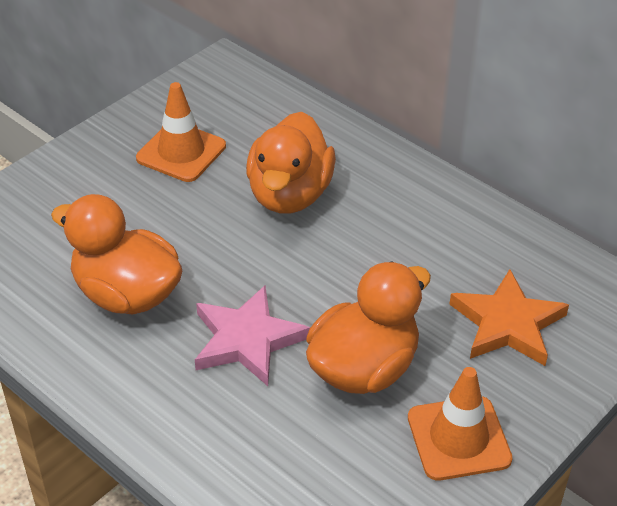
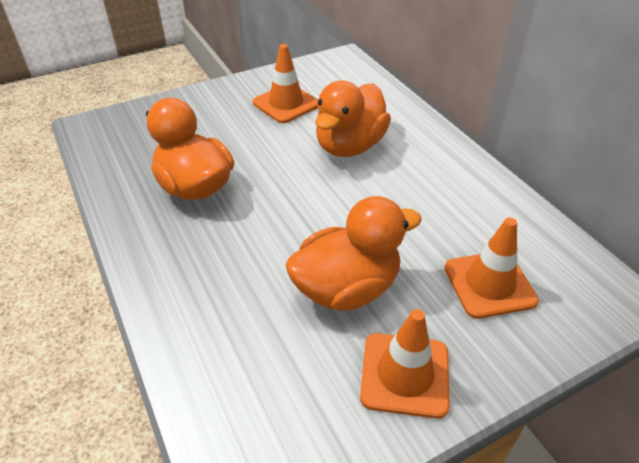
camera: 20 degrees right, 0 degrees up
(247, 340) = (263, 241): pink star -> none
(507, 324) = (489, 284): orange star -> orange traffic cone

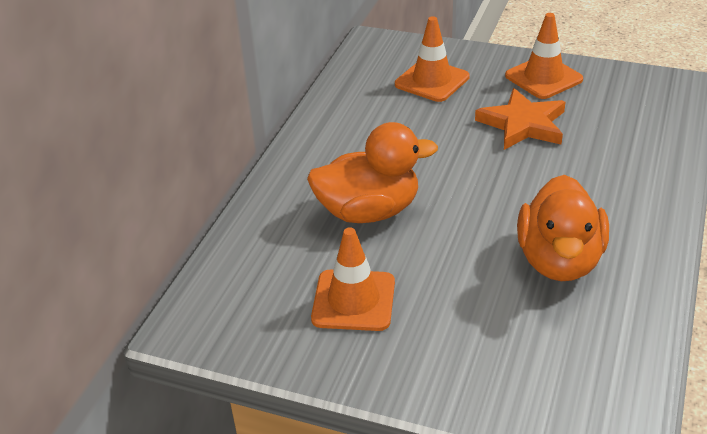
camera: 130 degrees left, 5 degrees down
(347, 288) = (523, 124): orange duck -> orange star

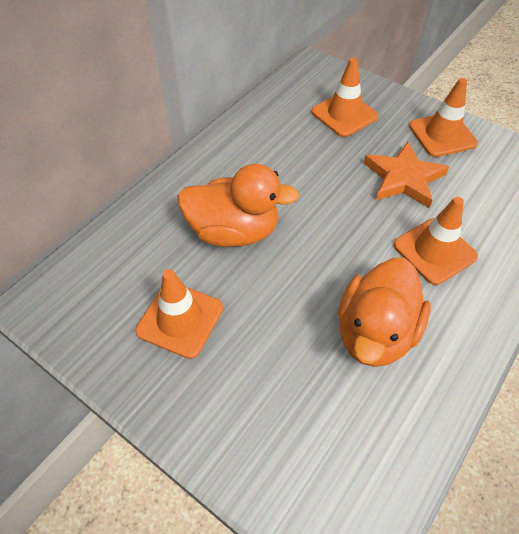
camera: 15 degrees right, 15 degrees up
(584, 179) = (434, 251): none -> orange traffic cone

